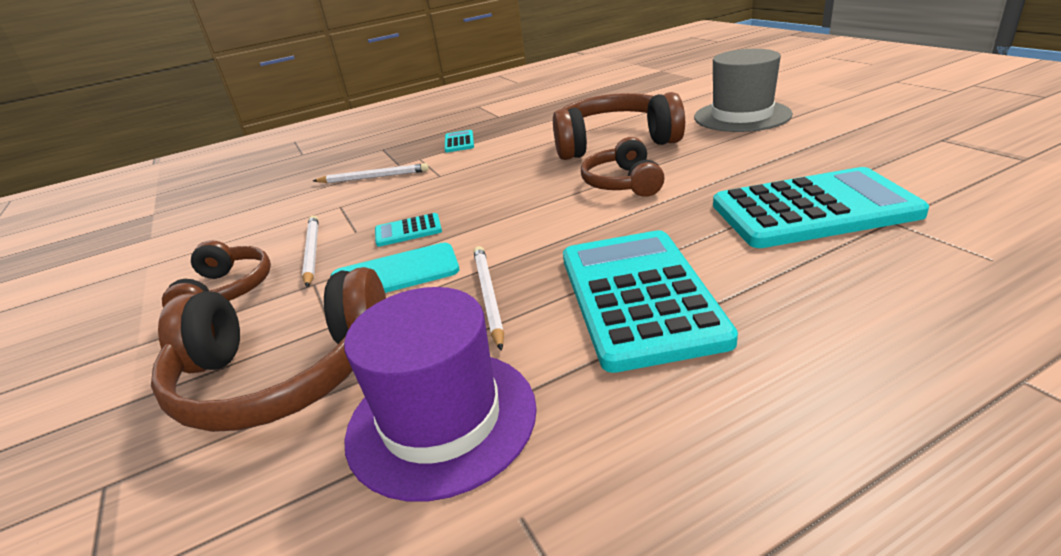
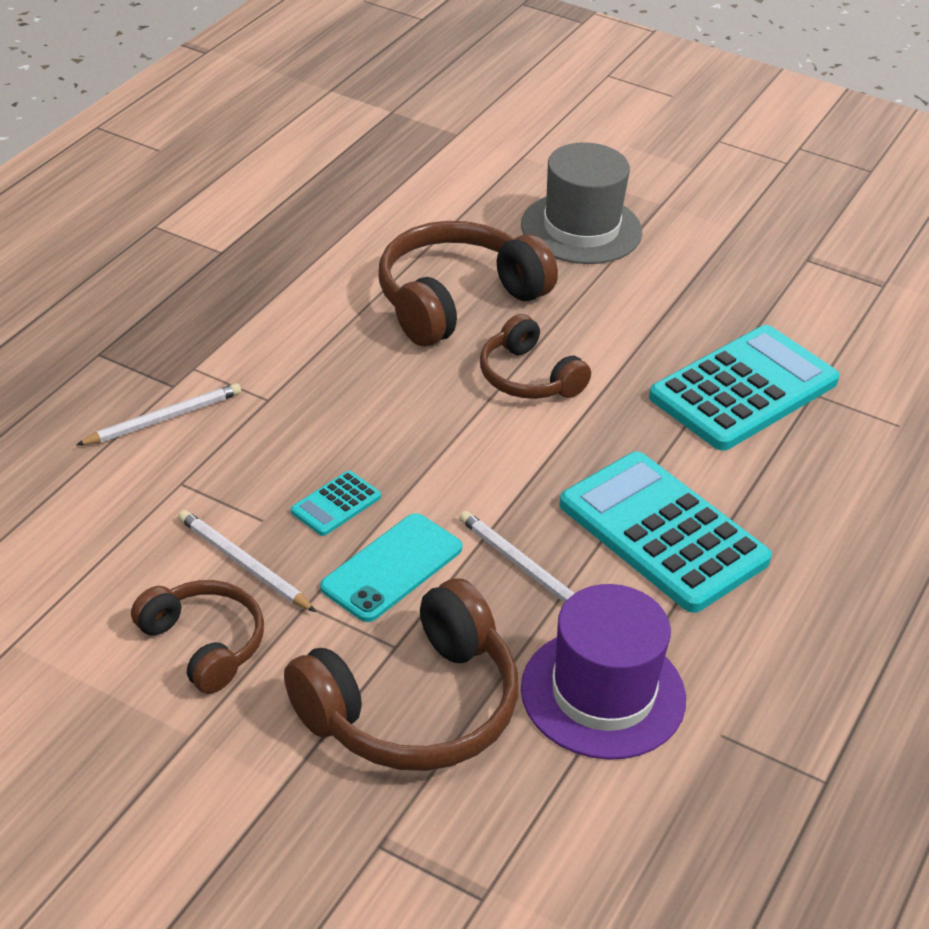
camera: 40 degrees left, 10 degrees up
(459, 142) = (220, 323): turquoise calculator -> none

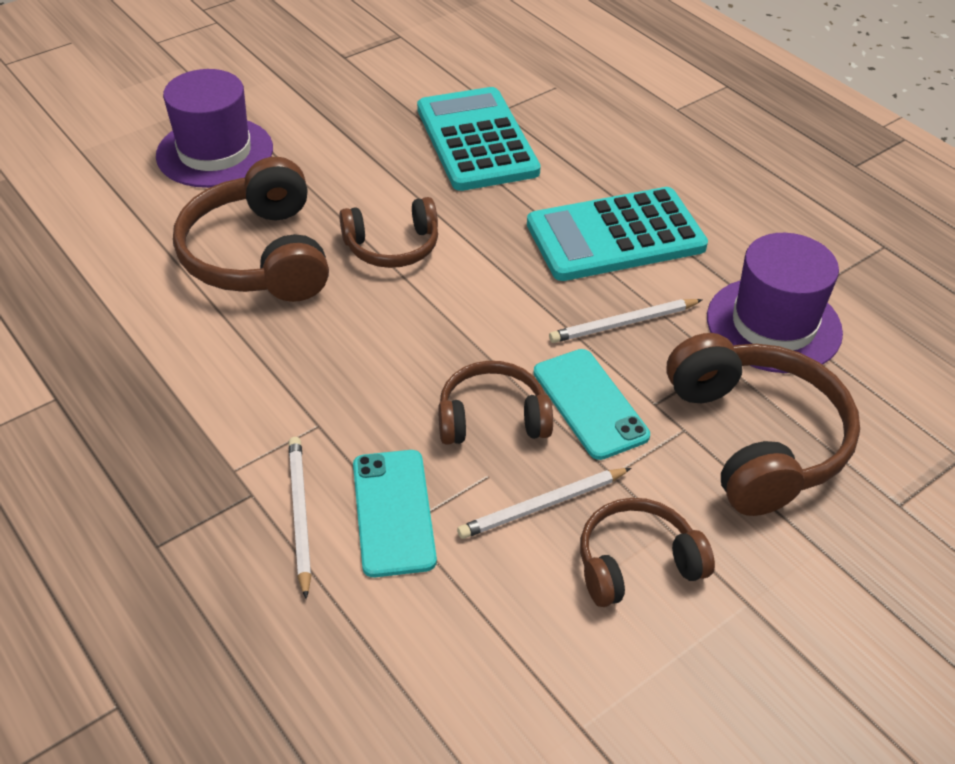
camera: 65 degrees left, 5 degrees up
(191, 471) = (393, 512): none -> turquoise phone
(336, 504) = (492, 417): turquoise calculator -> brown headphones
(581, 229) = (215, 152): grey hat -> purple hat

